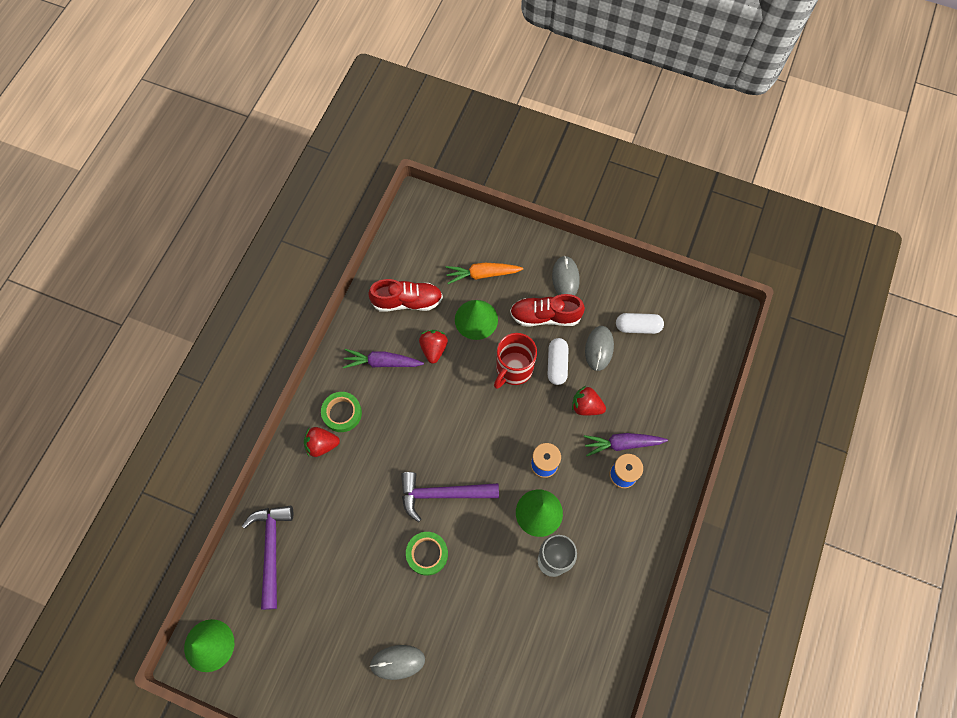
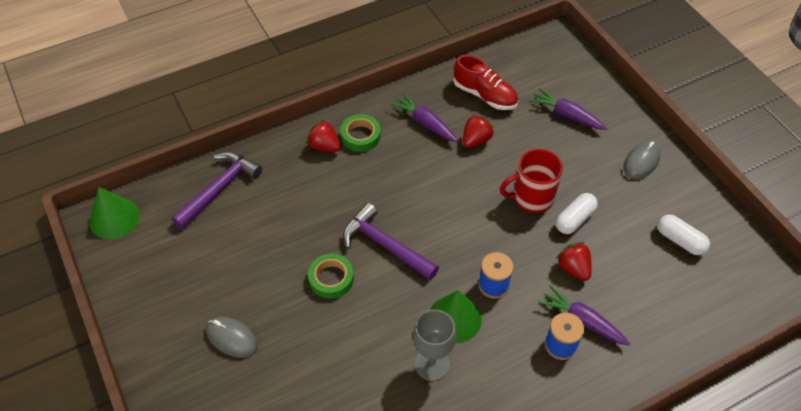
camera: 40 degrees right, 15 degrees down
(476, 319) = (531, 142): green cone -> none
(482, 274) = (566, 115): orange carrot -> purple carrot
(545, 316) = (596, 178): red shoe -> none
(599, 349) = (626, 233): grey mouse -> none

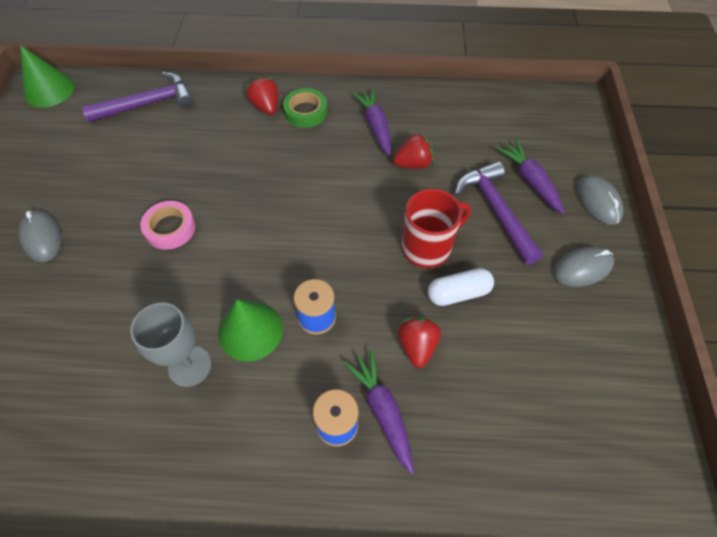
camera: 30 degrees right, 5 degrees up
(331, 278) = (170, 228): green tape -> pink tape
(385, 245) = (244, 222): purple hammer -> purple hammer (496, 210)
(485, 95) = (456, 125): red shoe -> none
(531, 197) = (427, 247): red mug -> red mug turned 135 degrees clockwise
(621, 109) = (598, 202): none -> grey mouse
(680, 240) = (569, 381): white capsule -> none

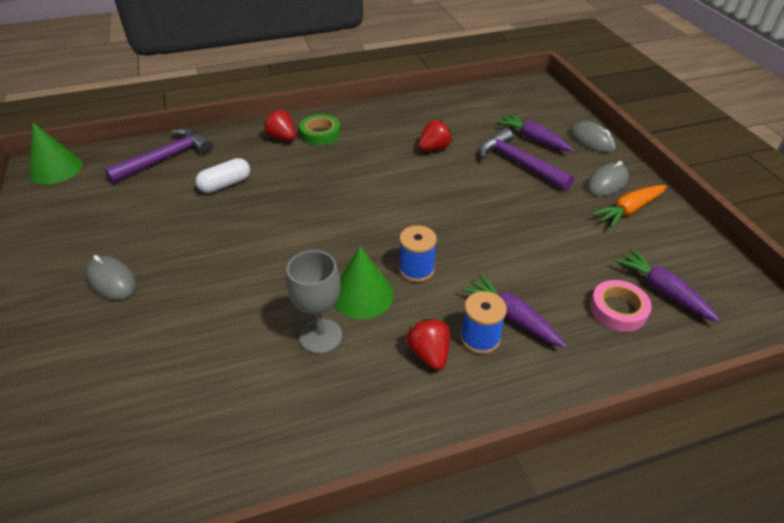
camera: 20 degrees left, 15 degrees down
(170, 228) = (241, 242): pink tape -> pink tape (618, 310)
(375, 126) = (387, 131): purple carrot -> purple carrot (662, 291)
(417, 346) = (512, 265): red strawberry -> red strawberry (429, 354)
(427, 247) = (480, 199): red mug -> none
(458, 293) = (523, 222): white capsule -> white capsule (225, 184)
(587, 314) = (629, 210): none -> orange carrot

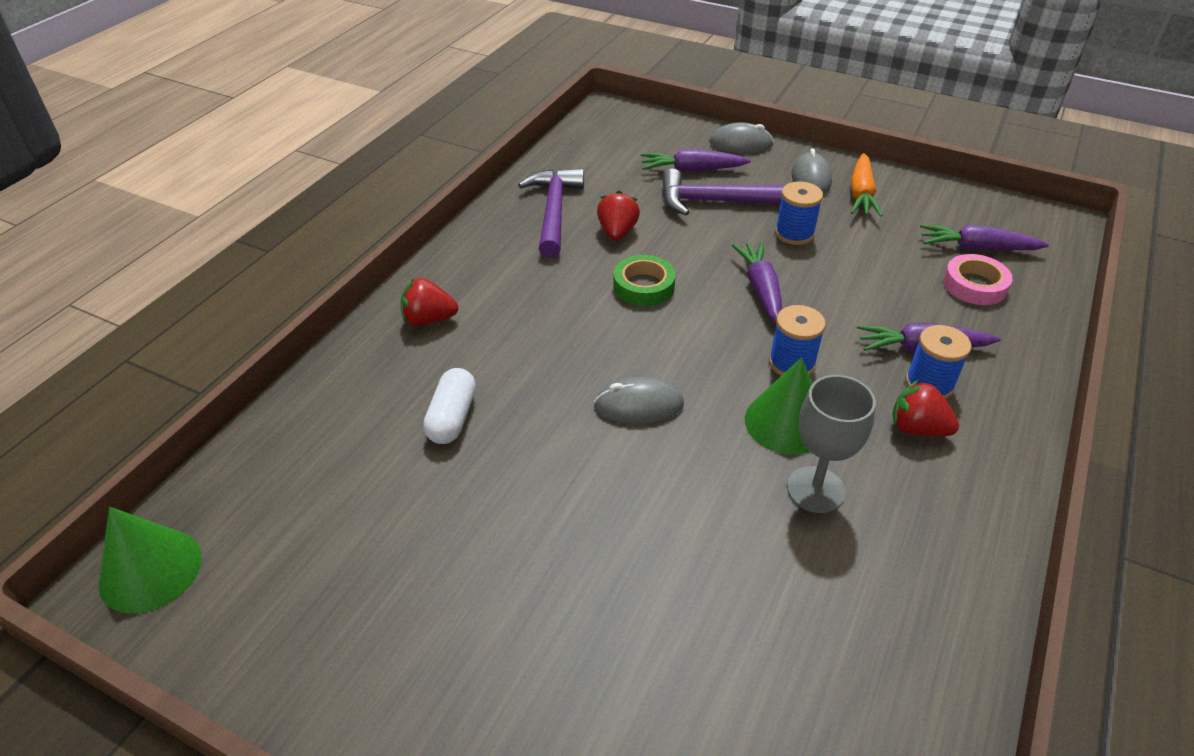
camera: 45 degrees left, 0 degrees up
(112, 280) = (508, 626): grey mouse -> grey mouse (639, 405)
(166, 158) = (311, 440): purple hammer -> purple hammer (554, 212)
(320, 134) = (468, 288): green tape -> green tape (643, 286)
(465, 222) = (761, 289): none -> purple carrot
(539, 206) = (794, 234): none -> blue spool

